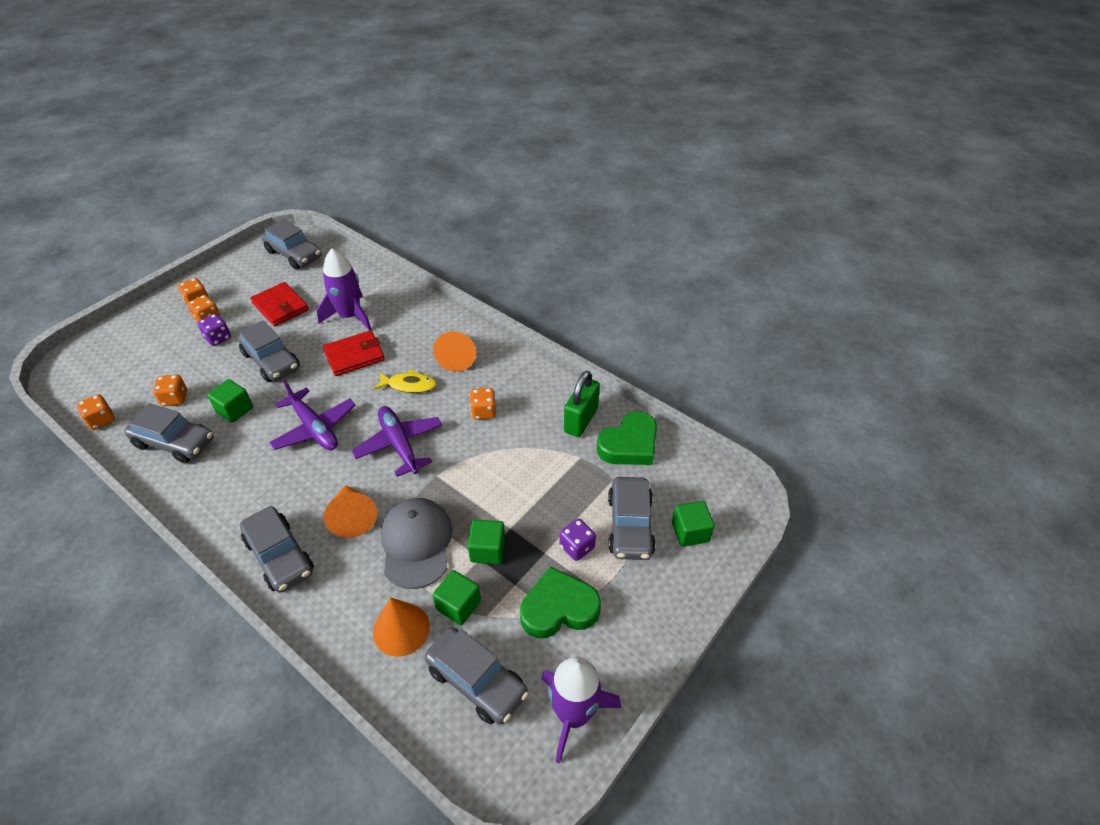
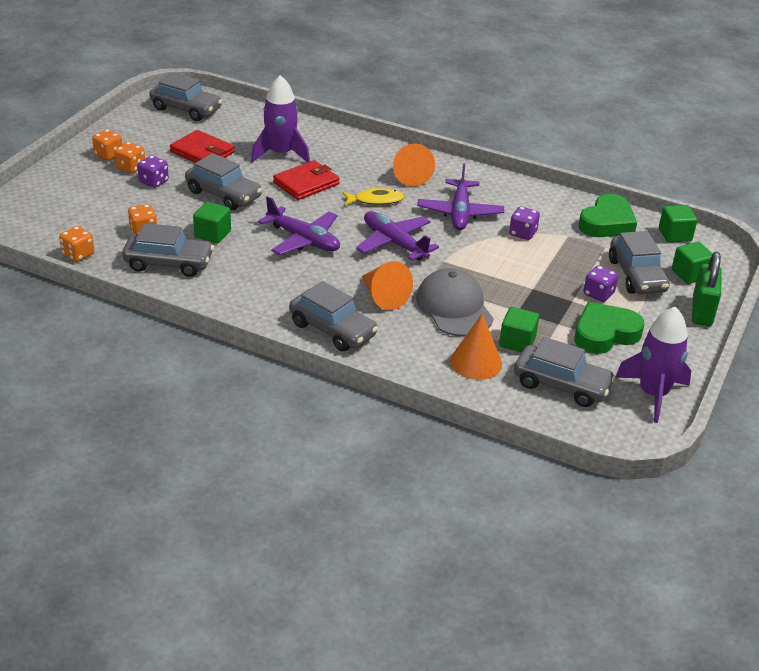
camera: 15 degrees left, 10 degrees down
(483, 412) = (460, 213): orange dice -> purple plane
(487, 550) = (521, 305): green cube -> green cube (675, 235)
(534, 448) = (522, 233): none -> purple dice
(581, 420) = (554, 210): green padlock -> green padlock (702, 311)

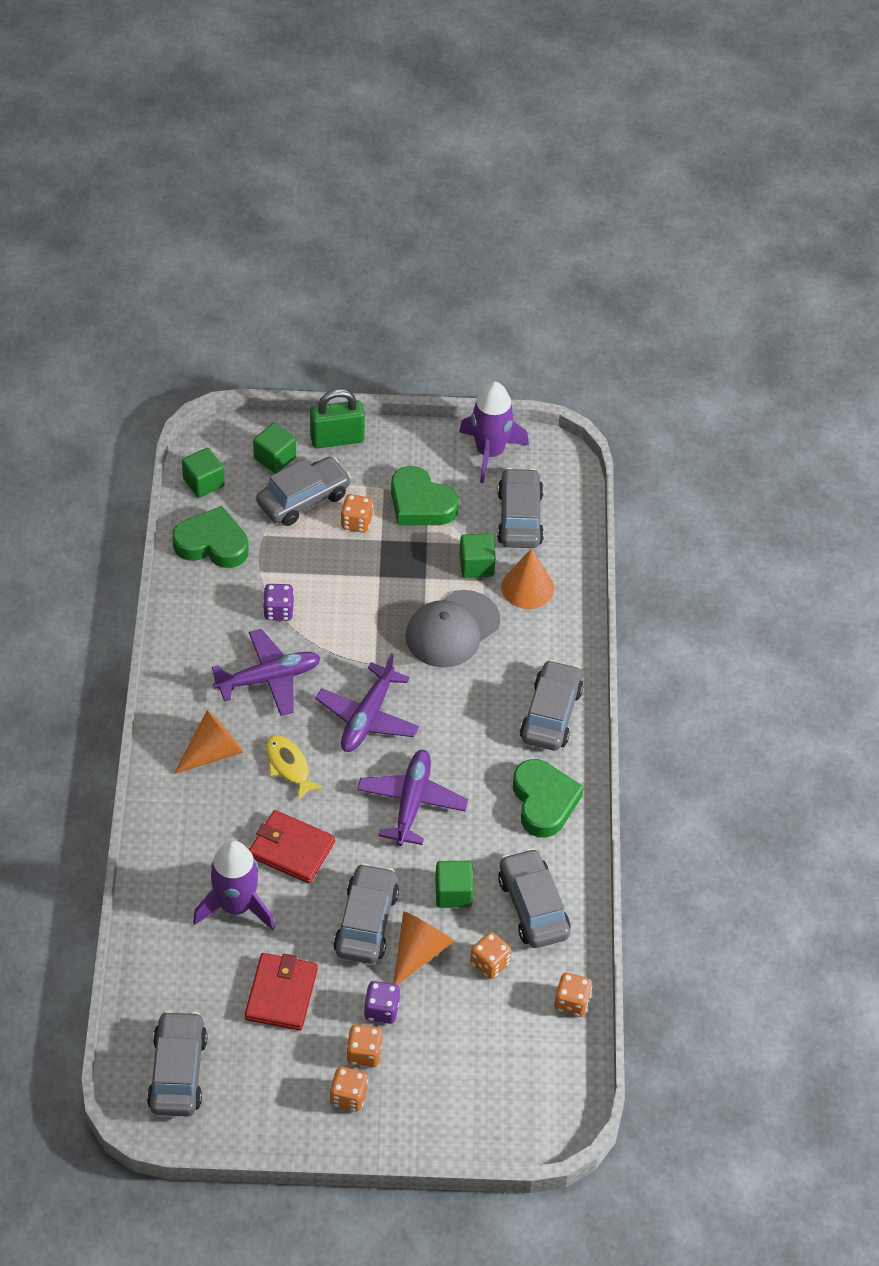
camera: 115 degrees left, 15 degrees up
(253, 298) = (544, 802): none -> green heart
(383, 297) = (471, 693): orange cone -> orange cone (419, 951)
(598, 294) = (356, 522): purple dice -> orange dice

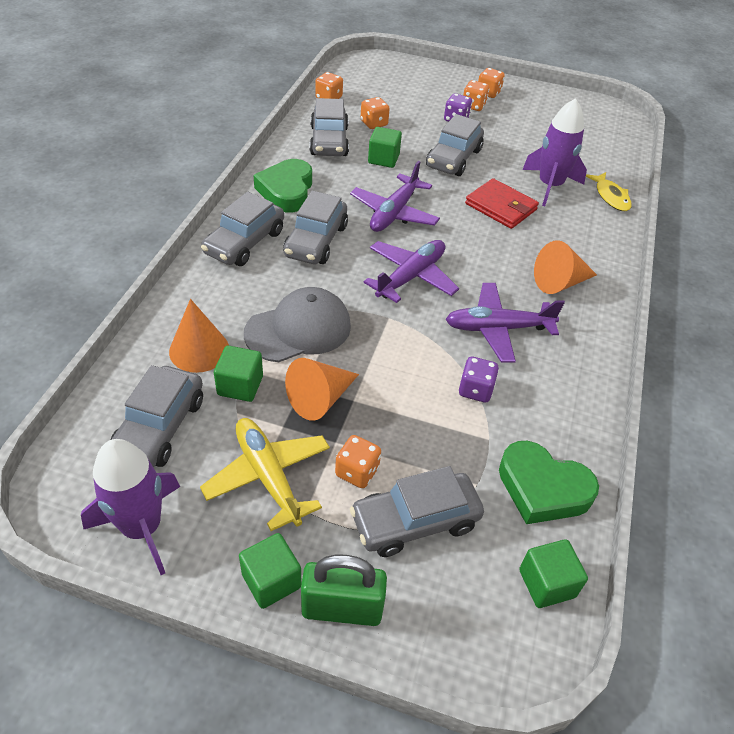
camera: 165 degrees left, 5 degrees down
(178, 1072) = (597, 122): grey car -> grey car (316, 241)
(275, 458) = (440, 598): green cube -> green cube (271, 581)
(281, 994) = (523, 139): red wallet -> none
(289, 766) = (492, 258): yellow fish -> yellow fish (610, 197)
(419, 951) = (420, 138): orange cone -> orange cone (320, 399)
(421, 503) = (268, 476): green heart -> yellow plane

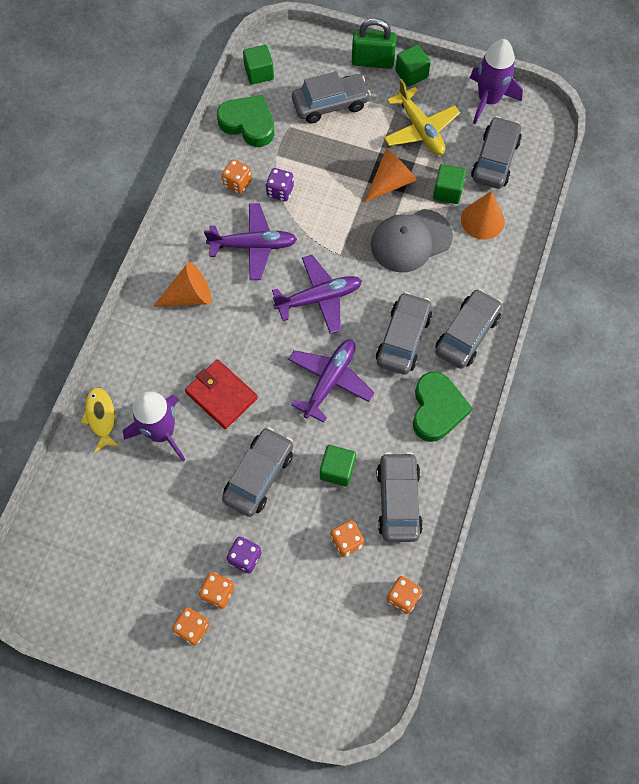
camera: 175 degrees left, 20 degrees up
(357, 472) = (365, 133): orange dice -> orange dice (237, 183)
(411, 277) = (319, 298): purple plane -> purple plane turned 150 degrees counterclockwise

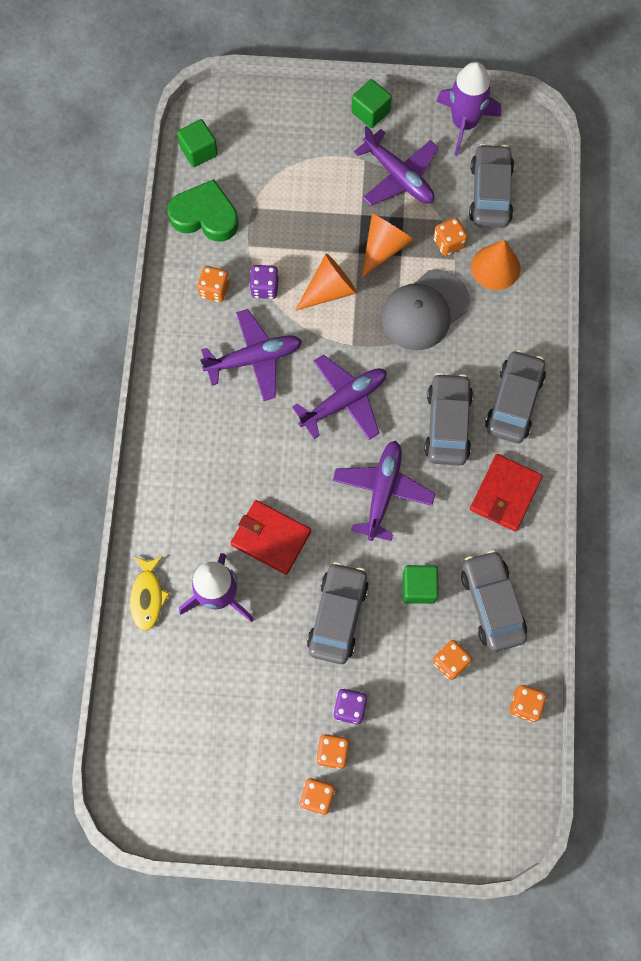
camera: 15 degrees left, 5 degrees up
(101, 417) = (147, 596): yellow fish -> yellow fish turned 150 degrees counterclockwise
(189, 296) = (201, 435): orange cone -> orange cone (329, 290)
(330, 104) = (290, 170): grey car -> none
(372, 61) = (323, 107): green padlock -> none
(420, 129) = (398, 177): yellow plane -> purple plane
(437, 409) = (505, 494): green heart -> red wallet
(447, 191) = (449, 243): green cube -> orange dice

